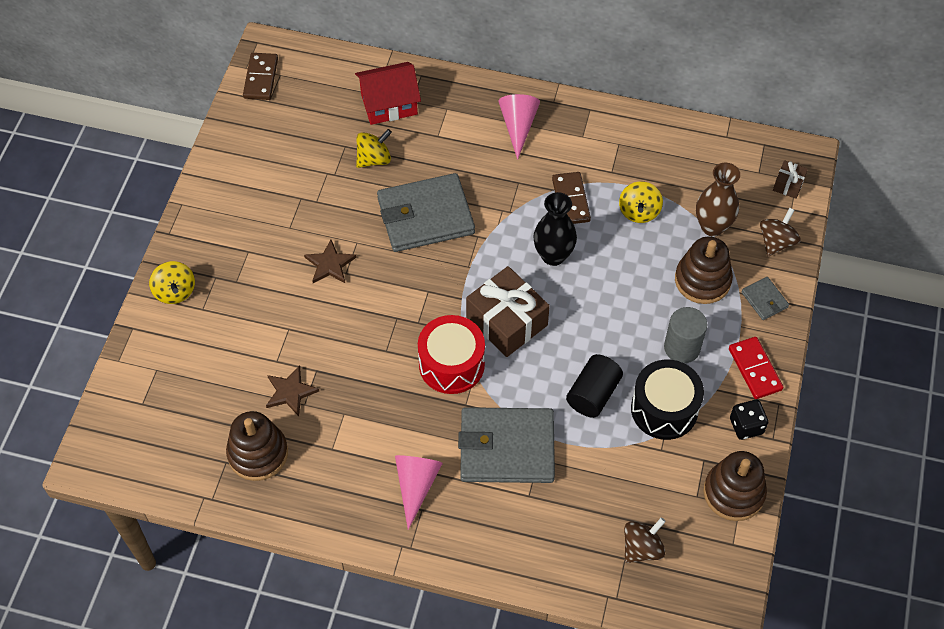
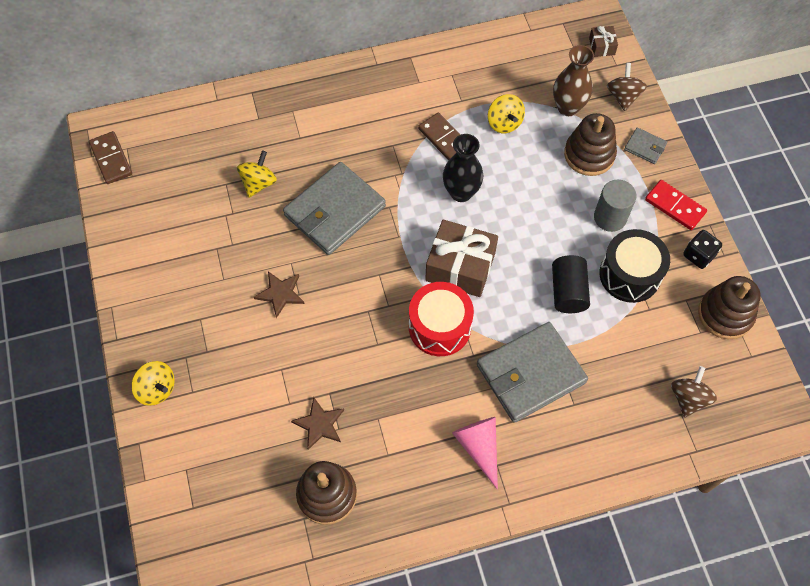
camera: 30 degrees left, 5 degrees up
(389, 104) = (240, 129): red house -> none
(518, 126) = (361, 98): pink cone -> none

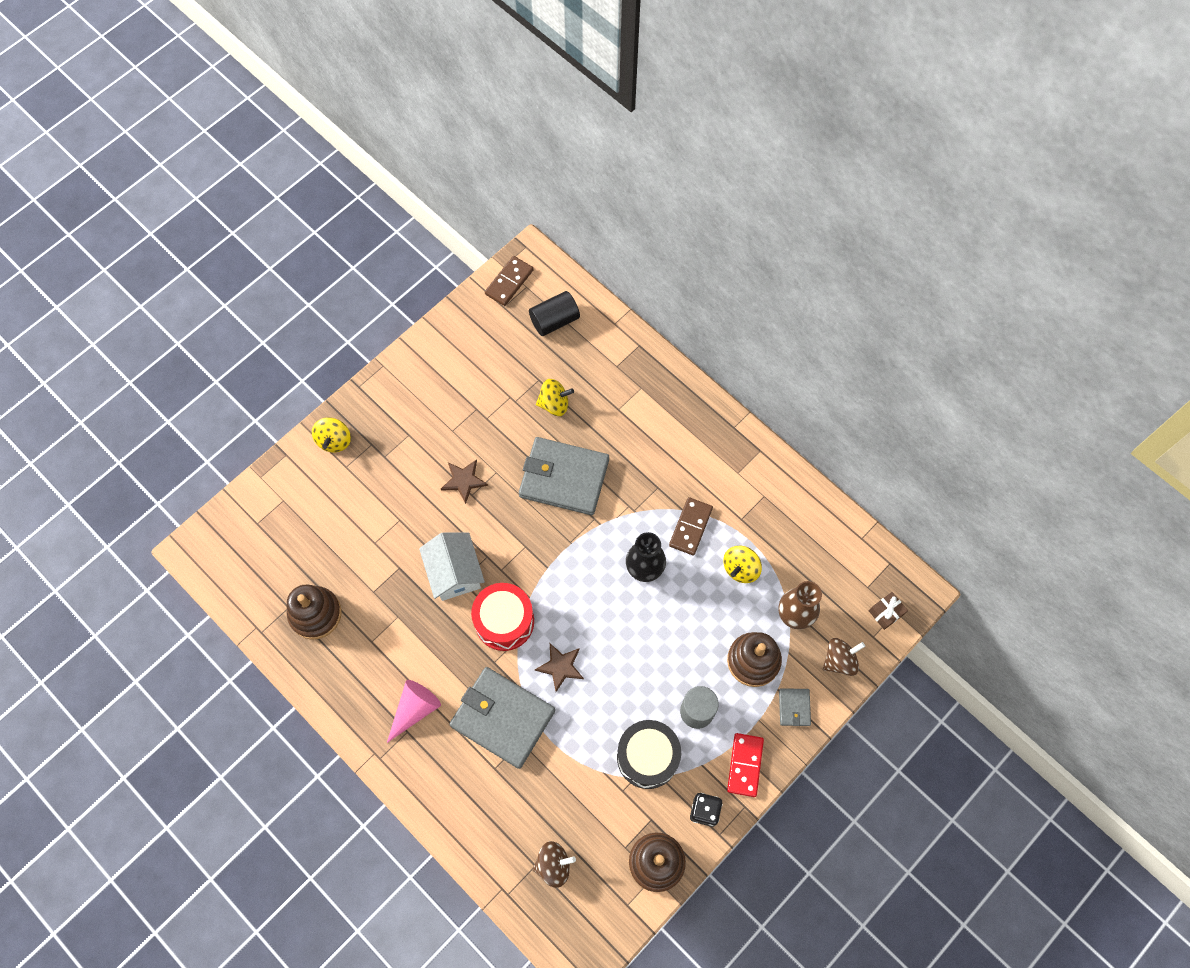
camera: 60 degrees right, 5 degrees up
(319, 424) = (369, 575): brown star -> brown star (560, 667)
(365, 346) = (454, 572): none -> white house
(460, 267) = (570, 608): brown gift -> none
(568, 291) = (599, 711): black cylinder -> black cylinder (554, 320)

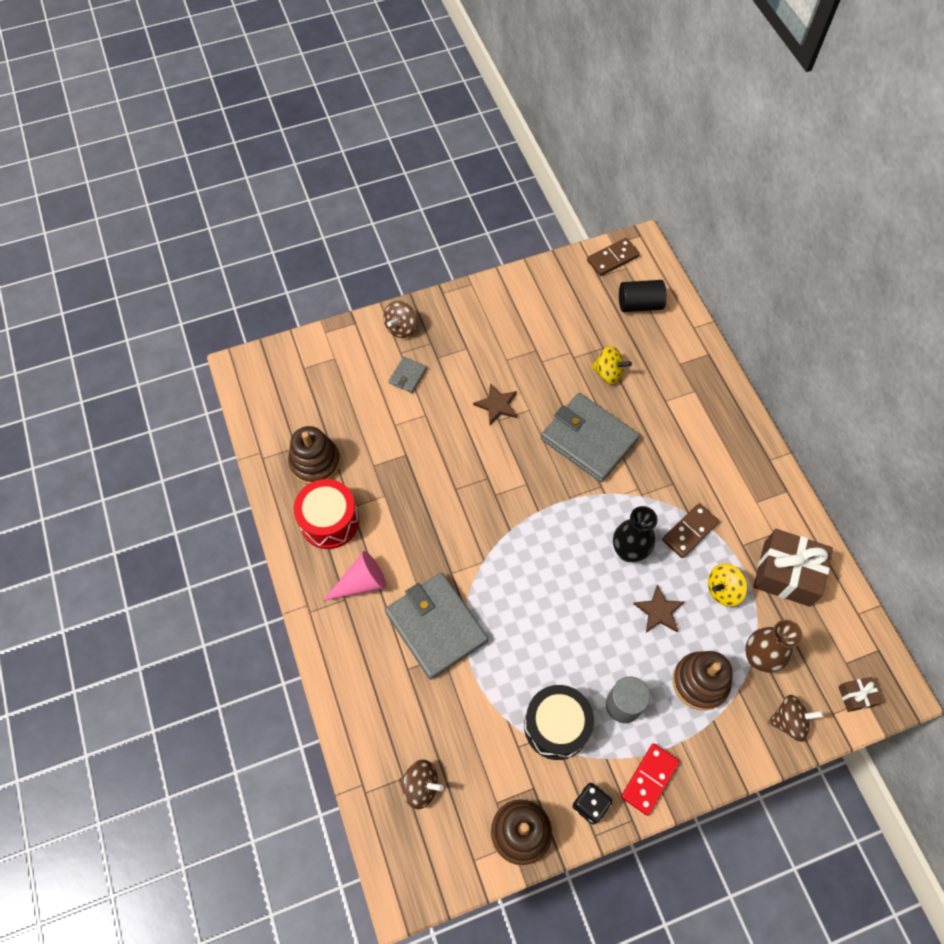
camera: 25 degrees right, 5 degrees down
(334, 440) = (401, 327): yellow spinning top -> brown spinning top
(454, 572) = (452, 479): white house -> none
(504, 621) = (477, 541): red drum -> red drum (329, 521)
(560, 667) = (510, 604): brown star -> brown star (659, 611)
(788, 529) = (786, 574): none -> brown gift
(794, 707) = (723, 746): grey wallet -> grey wallet (407, 376)

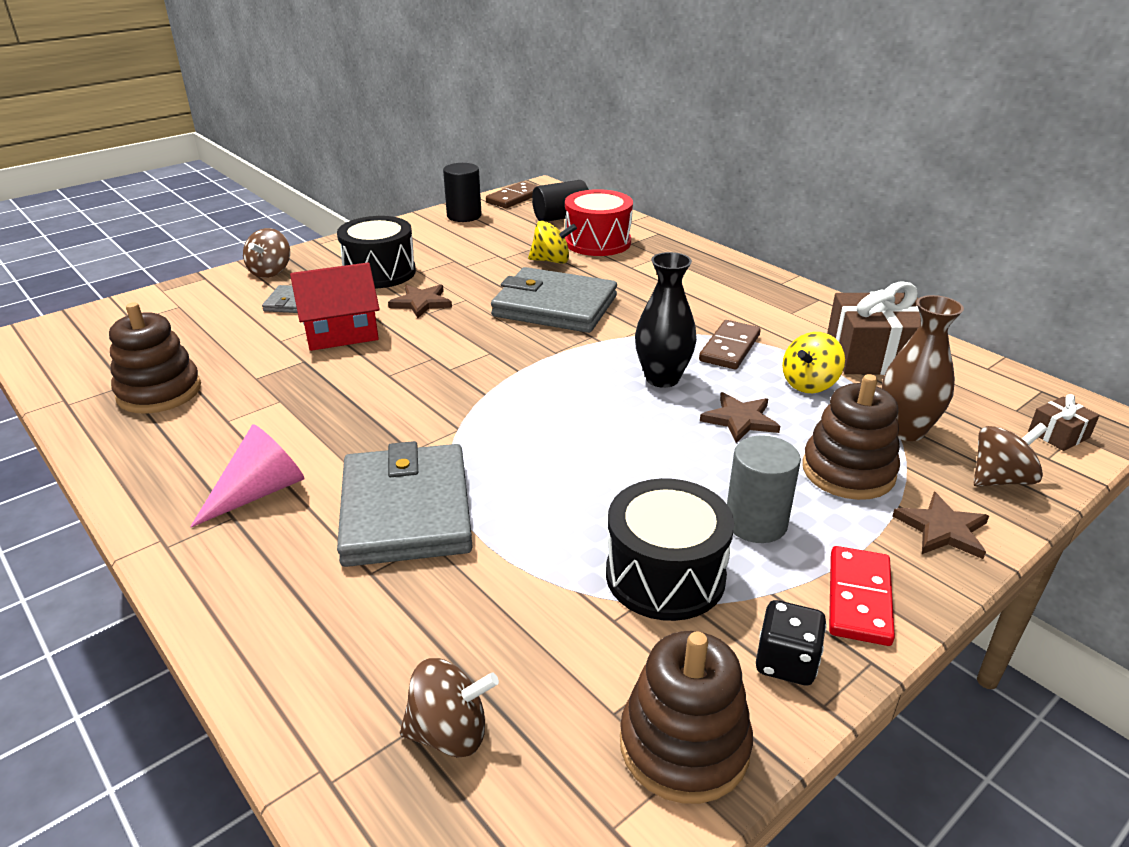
camera: 20 degrees left, 30 degrees down
(329, 521) = (191, 441): red drum -> red drum (597, 242)
(435, 427) = (341, 332): none -> red house
(436, 626) = (406, 510): grey wallet -> grey wallet turned 45 degrees clockwise
(477, 352) = (380, 272): none -> black drum
(562, 279) = (464, 216): none -> black cylinder
(726, 748) = (942, 529): none -> brown star

